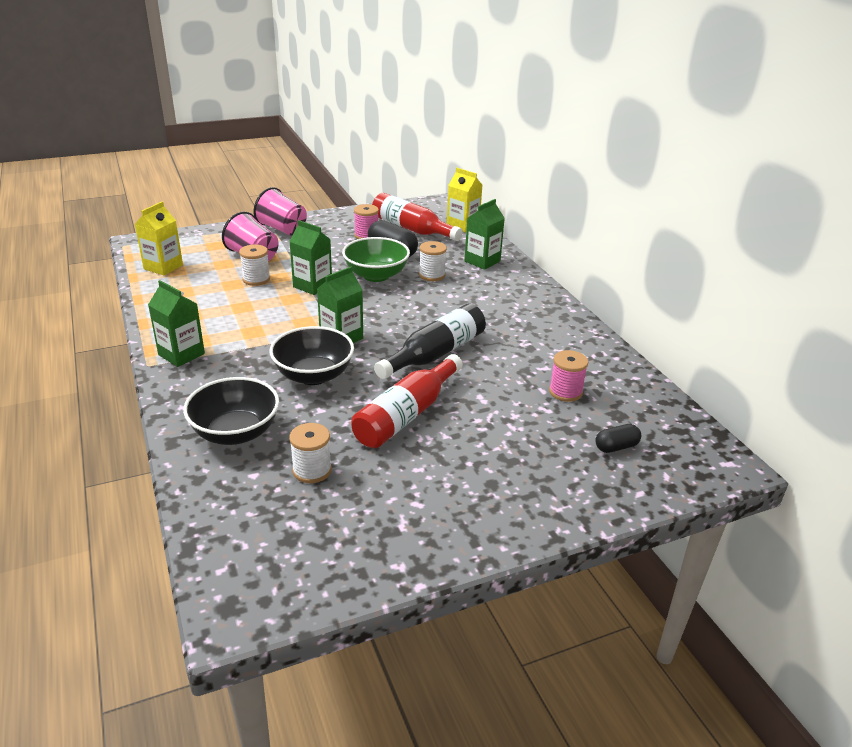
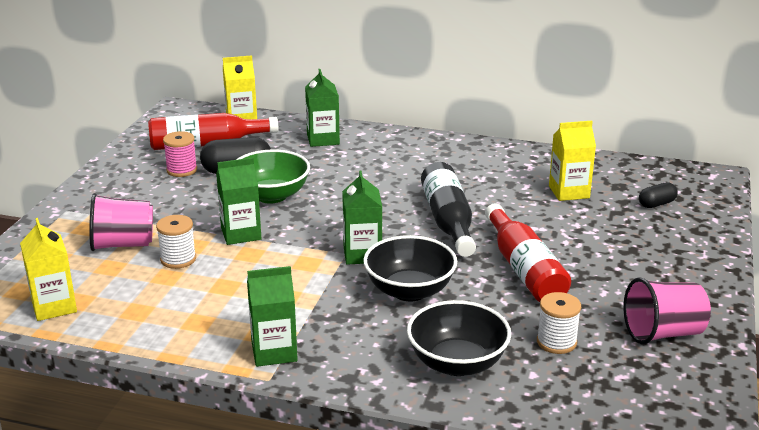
camera: 50 degrees left, 5 degrees down
(282, 229) = (87, 207): pink cup -> pink cup (663, 333)
(432, 275) = (312, 170): white spool -> none
(565, 392) = (569, 192): pink spool -> yellow carton
(616, 447) = (656, 204): black capsule -> black capsule turned 45 degrees clockwise

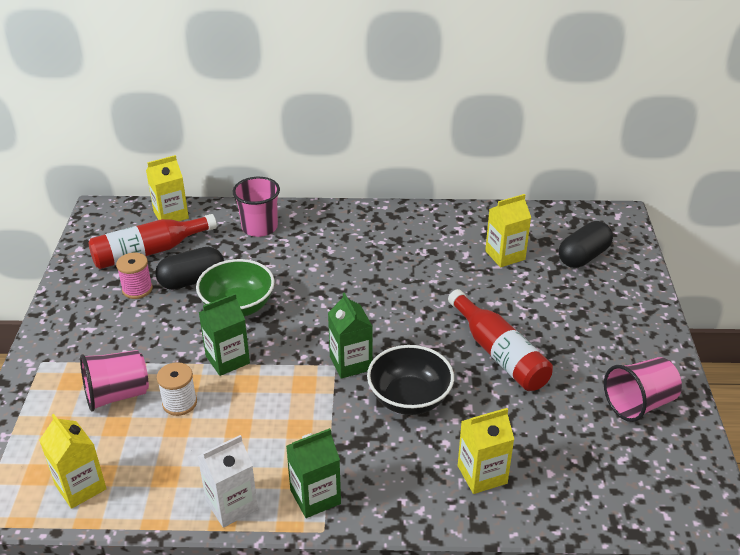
camera: 15 degrees left, 10 degrees up
(188, 344) = (231, 505): none -> white carton
(323, 139) = (259, 227): green carton -> pink cup
(448, 221) = (413, 309): black bottle -> none
(457, 363) = (482, 474): black bowl -> yellow carton
(556, 342) = (556, 432): white spool -> none
(656, 204) = (583, 256): black capsule -> black capsule, size x1.74

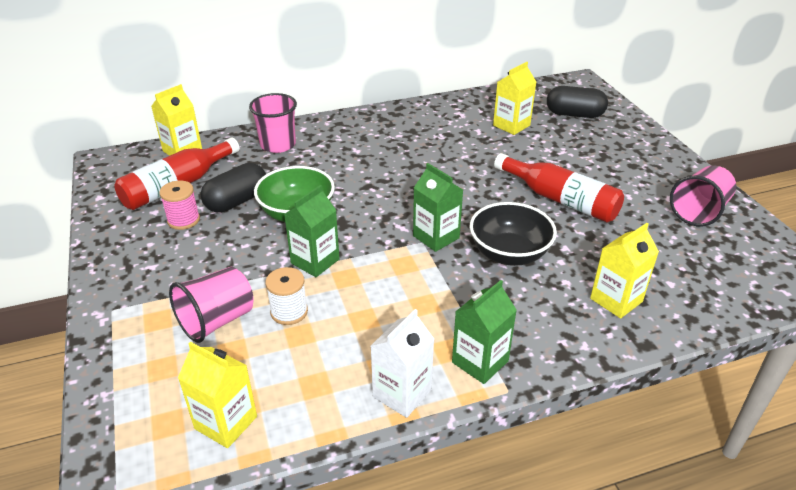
camera: 20 degrees left, 0 degrees up
(583, 256) = (574, 114): black capsule -> black capsule turned 75 degrees clockwise

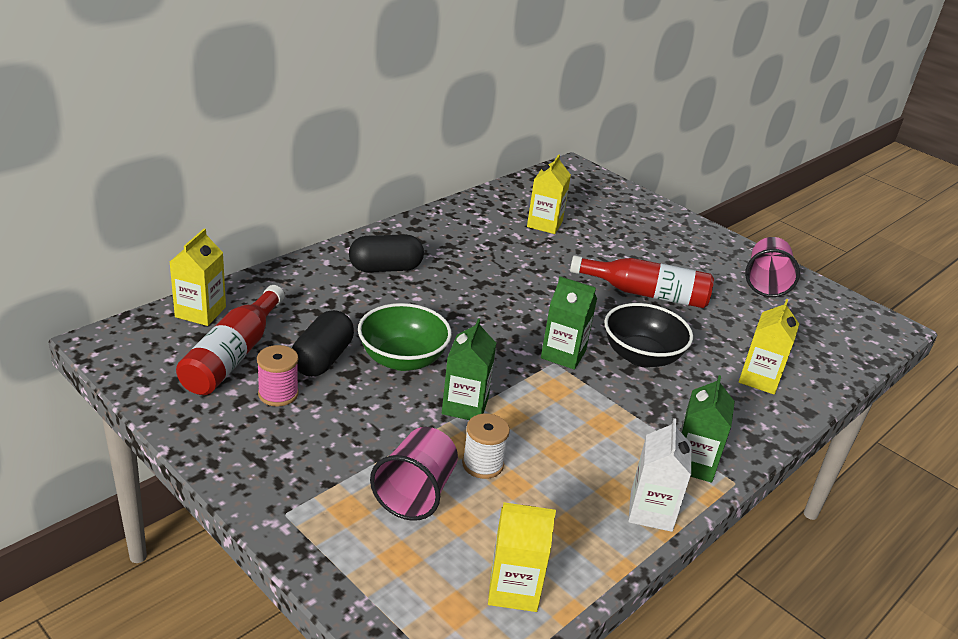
camera: 30 degrees left, 5 degrees down
(278, 145) = (313, 285): pink cup -> none
(574, 114) = (594, 203): black capsule -> black capsule (385, 268)

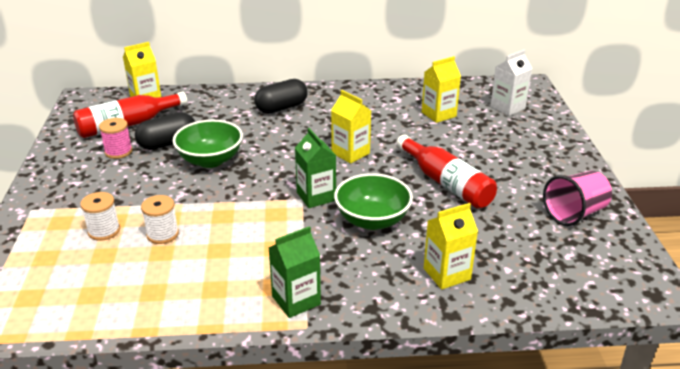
camera: 45 degrees right, 0 degrees up
(385, 268) = (281, 108): black capsule -> black capsule turned 60 degrees counterclockwise
(415, 493) = (104, 231): pink cup -> white spool
(465, 406) = (204, 199): green carton -> none
(513, 589) = (71, 305): yellow carton -> yellow carton (350, 153)
(641, 356) = (372, 220): black bowl -> green bowl
(651, 511) = (218, 312): white carton -> white carton (507, 107)

